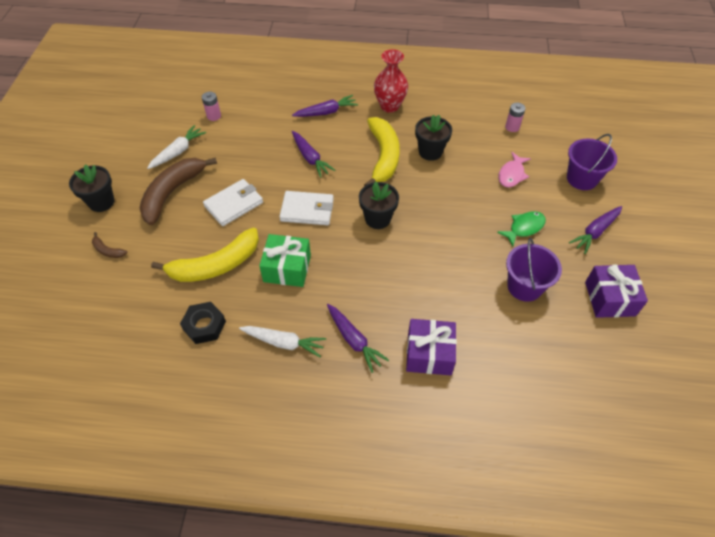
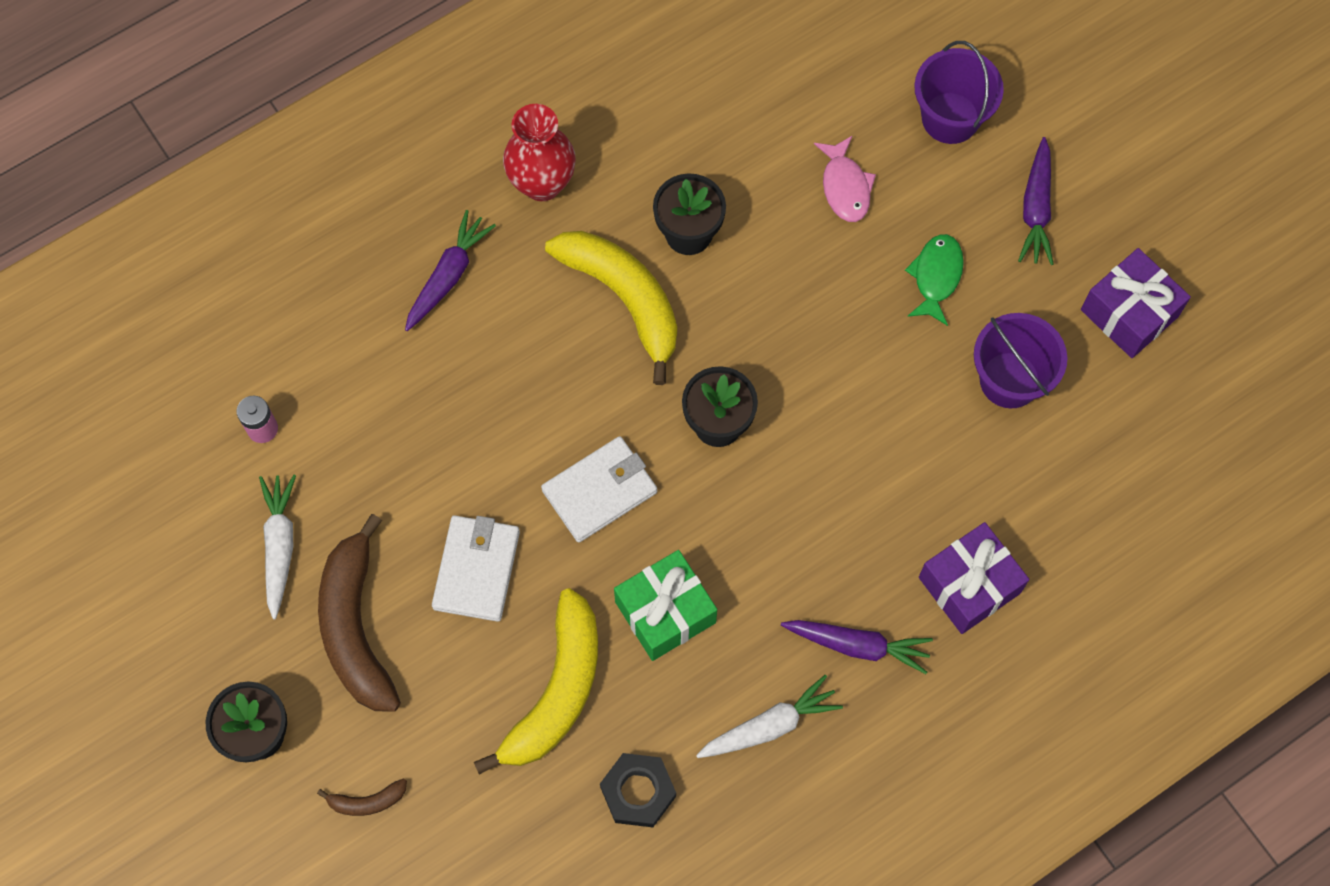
camera: 40 degrees left, 15 degrees up
(310, 158) = (512, 390): purple carrot -> none
(512, 127) = (773, 85): pink battery -> none

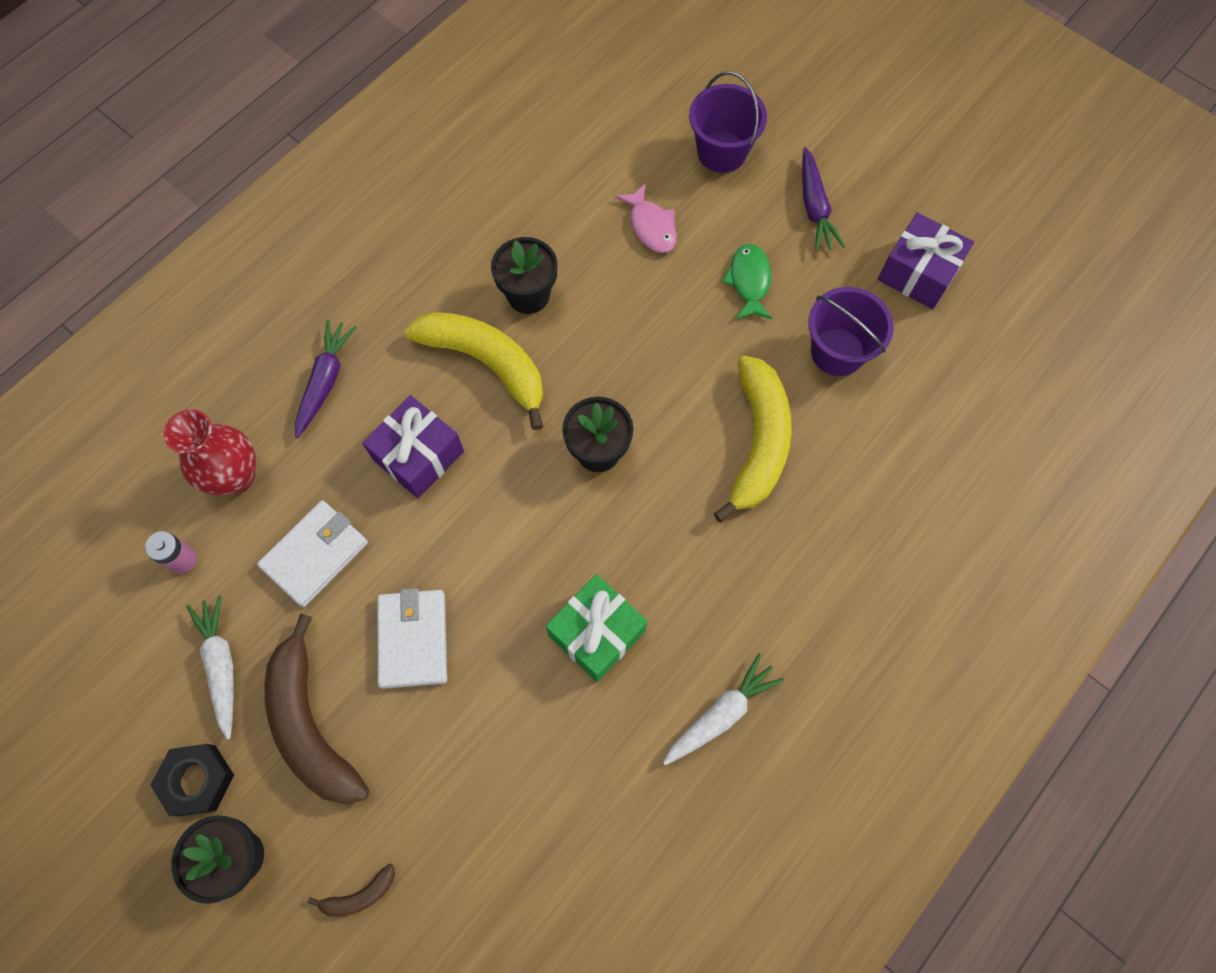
camera: 15 degrees left, 0 degrees up
(542, 183) = (390, 283): red vase -> red vase (236, 476)
(557, 691) = (516, 734): yellow banana -> yellow banana (758, 442)
(600, 491) = (508, 537): white wallet -> white wallet (315, 554)
(638, 792) = (617, 812): black nut -> black nut (197, 780)
(858, 645) = (778, 617): purple carrot -> none
(969, 585) = (859, 537): purple gift -> purple gift (418, 455)

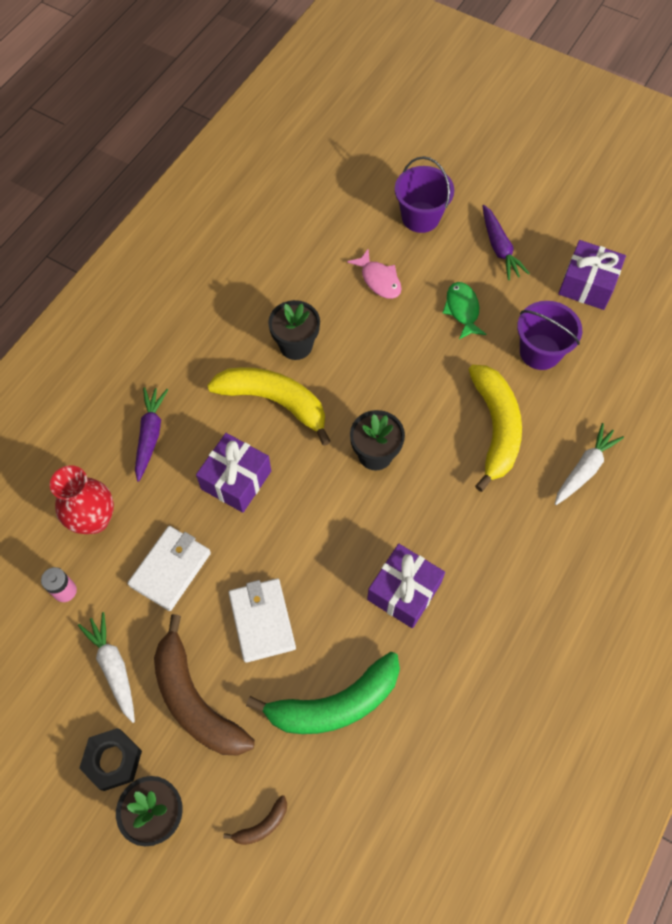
camera: 10 degrees left, 5 degrees down
(481, 760) = (335, 704): none -> green banana
(597, 633) = (404, 591): green gift -> purple gift
(721, 714) = (512, 636): white carrot -> white carrot (584, 469)

